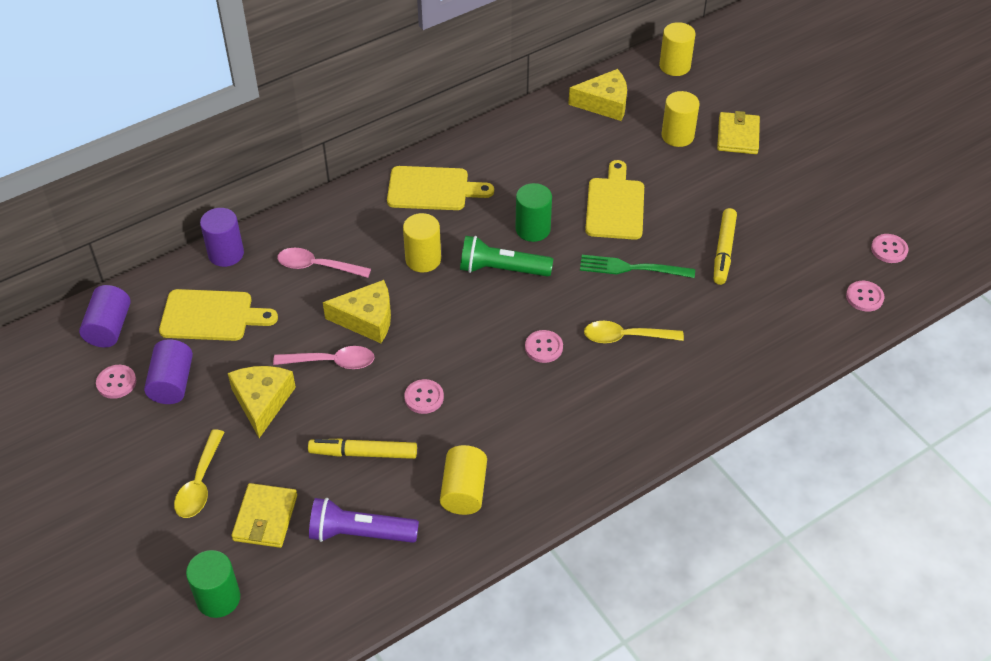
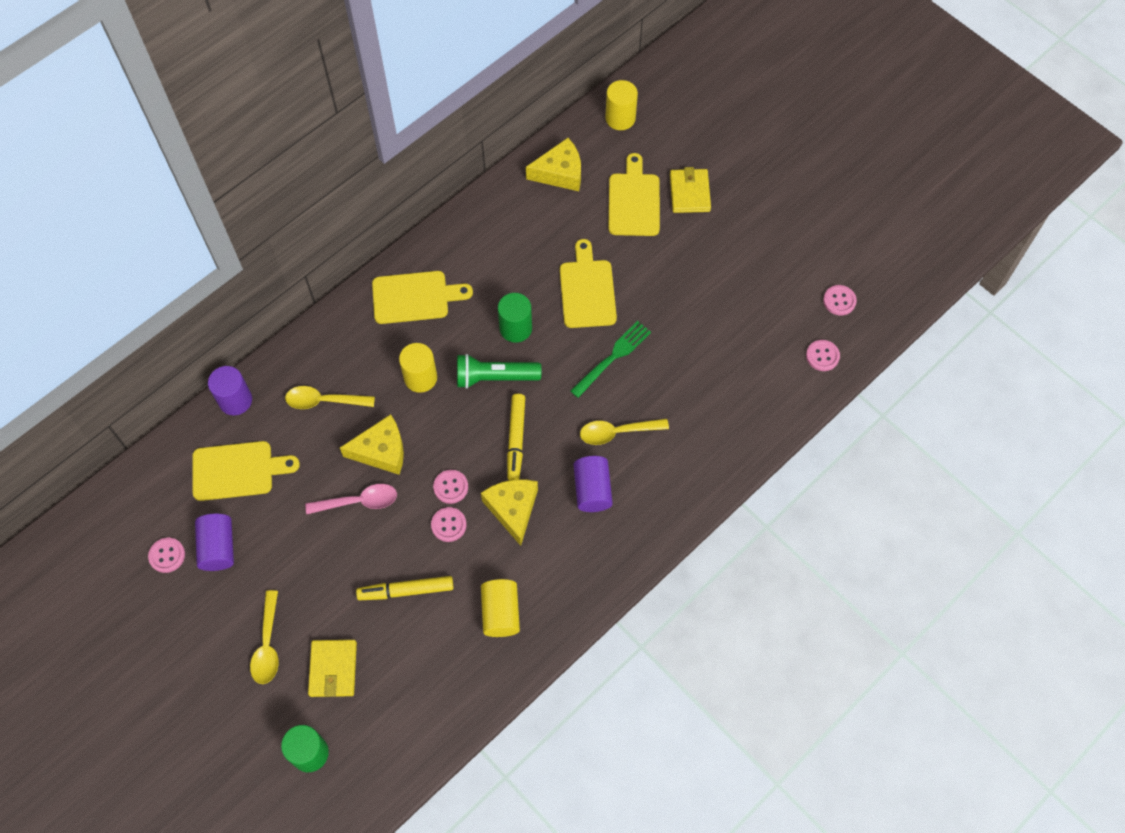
camera: 10 degrees left, 15 degrees up
(109, 328) = (145, 499): purple cylinder -> purple cylinder (592, 490)
(262, 402) = (304, 553): yellow cheese -> yellow cheese (513, 509)
(317, 266) = (324, 401): pink spoon -> yellow spoon
(360, 533) = (419, 670): purple flashlight -> none
(543, 347) = (546, 455): pink button -> pink button (451, 487)
(632, 268) = (612, 357): green fork -> green fork turned 135 degrees clockwise
(677, 136) = (634, 201): yellow cylinder -> yellow cutting board
(723, 251) = (692, 325): yellow marker -> yellow marker (516, 439)

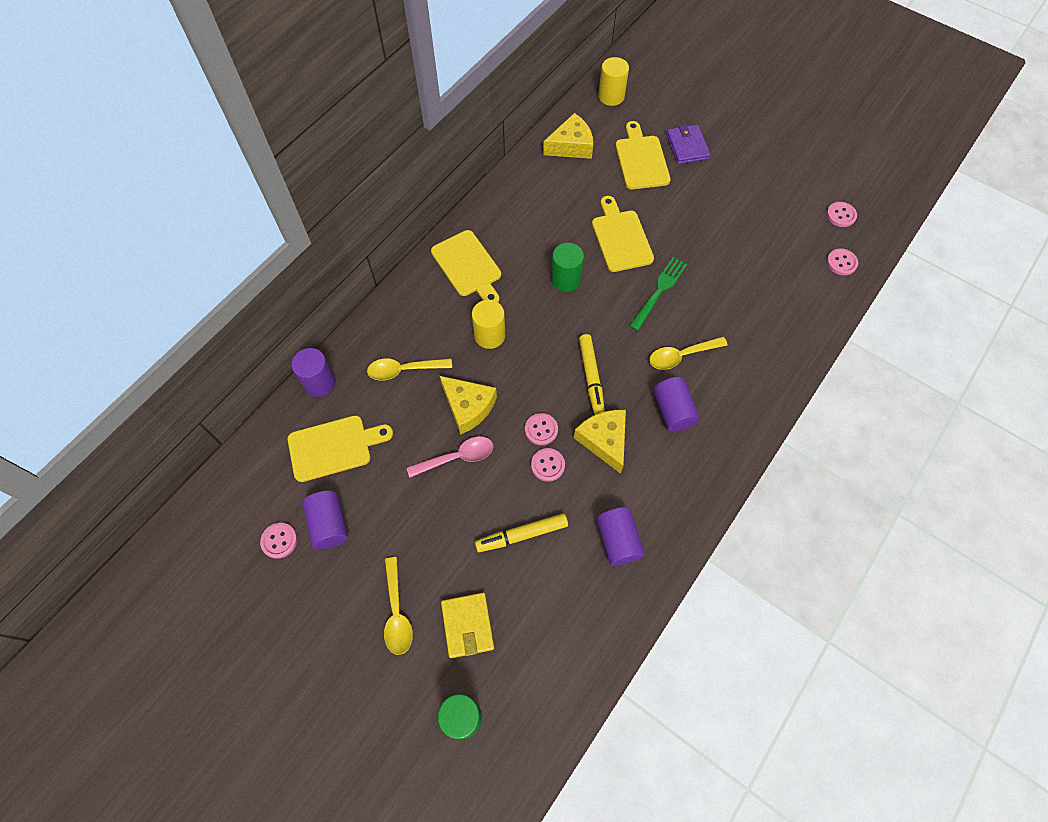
camera: 10 degrees left, 0 degrees up
(381, 451) = (468, 407): yellow cheese -> yellow cheese turned 60 degrees clockwise
(415, 297) = (468, 266): yellow cutting board -> yellow cutting board turned 75 degrees clockwise
(495, 377) = (557, 325): green flashlight -> none
(500, 613) = (618, 540): yellow cylinder -> purple cylinder
(689, 193) = (687, 146): yellow wallet -> purple wallet

